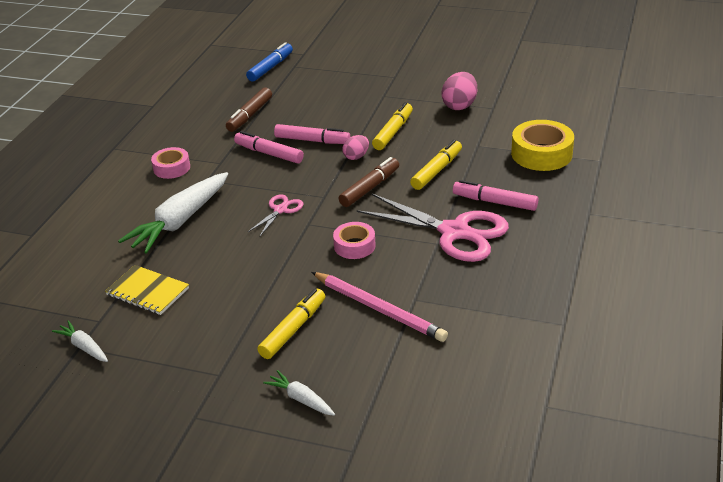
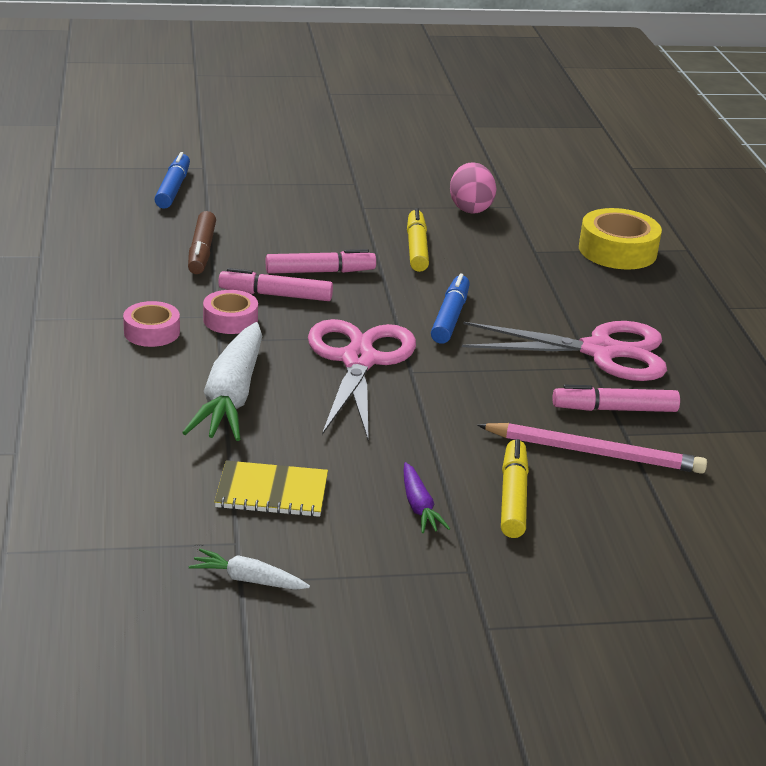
camera: 30 degrees left, 5 degrees down
(227, 322) = (419, 506): none -> purple carrot
(280, 210) = (358, 361): pink scissors -> pink scissors, size x2.13
(301, 399) = (600, 574): white carrot -> none
(354, 246) = (495, 387): pink tape -> pink tape (230, 320)
(356, 156) = (397, 283): pink egg -> none
(369, 188) = (450, 317): brown marker -> blue marker
(436, 171) = (513, 286): yellow marker -> none
(495, 202) = (615, 311): pink marker -> pink marker (615, 409)

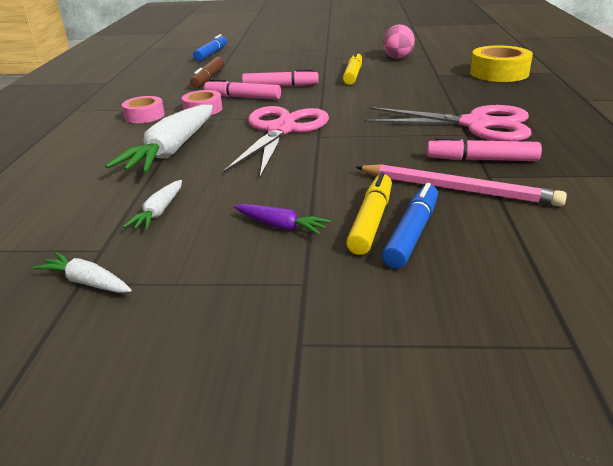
camera: 15 degrees right, 0 degrees up
(272, 492) = (159, 212): yellow notebook -> white carrot
(419, 506) = (280, 226): purple carrot -> purple carrot turned 60 degrees counterclockwise
(450, 317) = (362, 107): blue marker -> blue marker (412, 233)

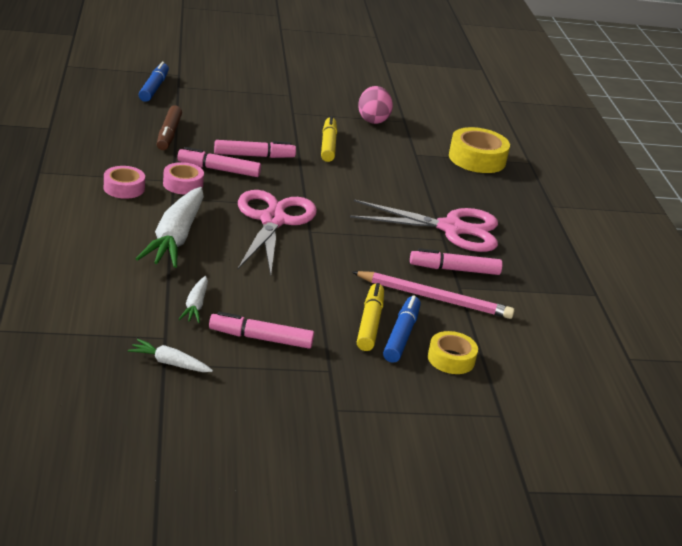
camera: 15 degrees left, 0 degrees up
(223, 245) = (261, 338): none -> pink marker
(280, 226) = (300, 324): purple carrot -> none
(483, 260) = (451, 359): none -> yellow tape

